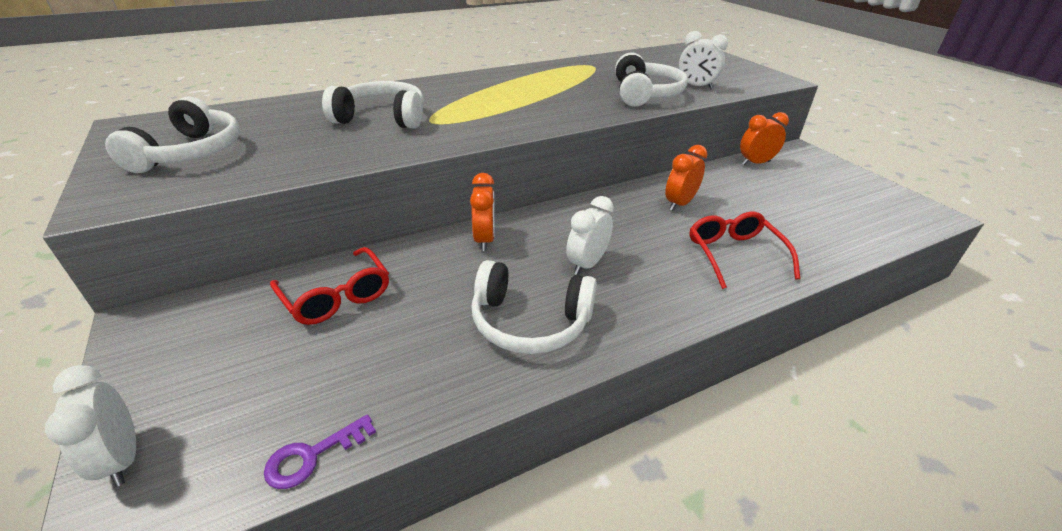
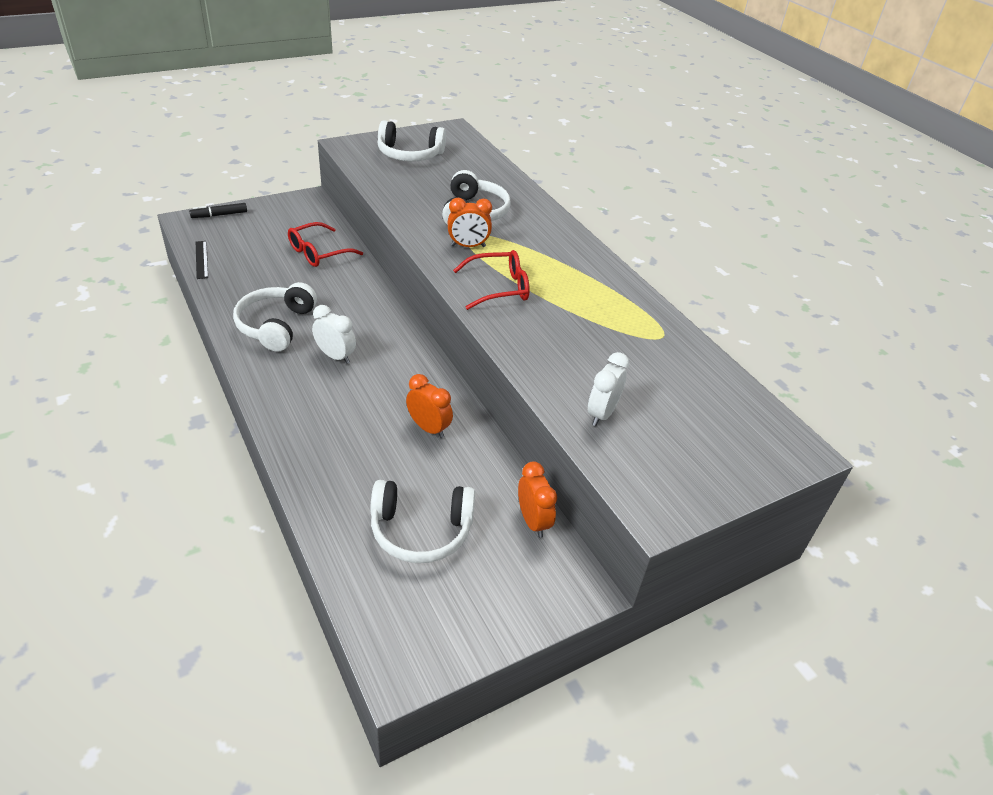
camera: 85 degrees right, 5 degrees up
(122, 458) = (219, 215): white clock -> black marker
(312, 455) = (201, 259): purple key -> black ruler
(484, 240) = (375, 307): orange clock -> orange clock (468, 246)
(645, 94) = (562, 365): white headphones -> white headphones (421, 530)
(734, 254) = (336, 447): red glasses -> red glasses (499, 288)

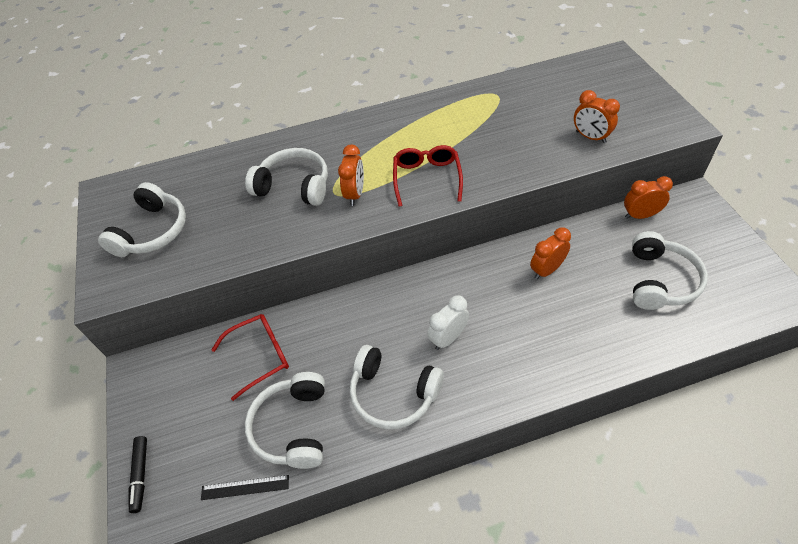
camera: 70 degrees left, 10 degrees up
(249, 275) = (293, 427): none -> white headphones
(318, 252) = (260, 356): red glasses -> red glasses turned 90 degrees counterclockwise
(601, 414) = (590, 137): white clock -> orange clock

